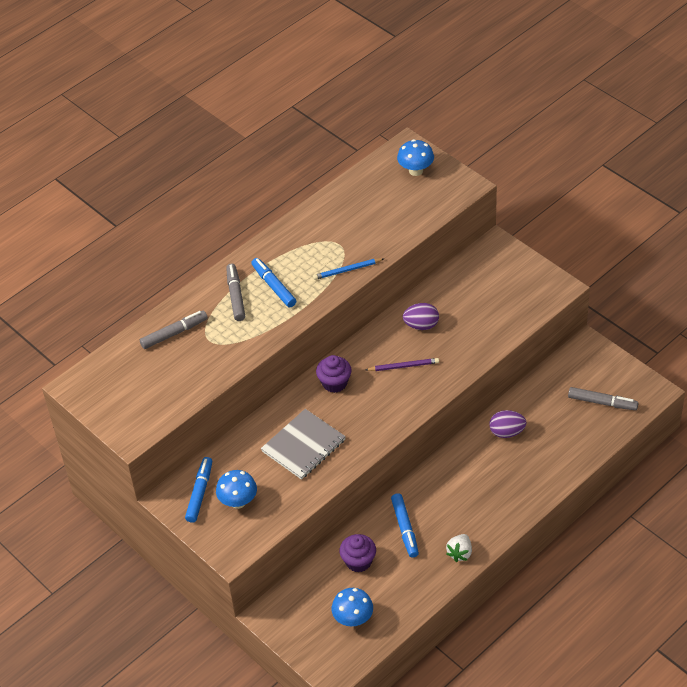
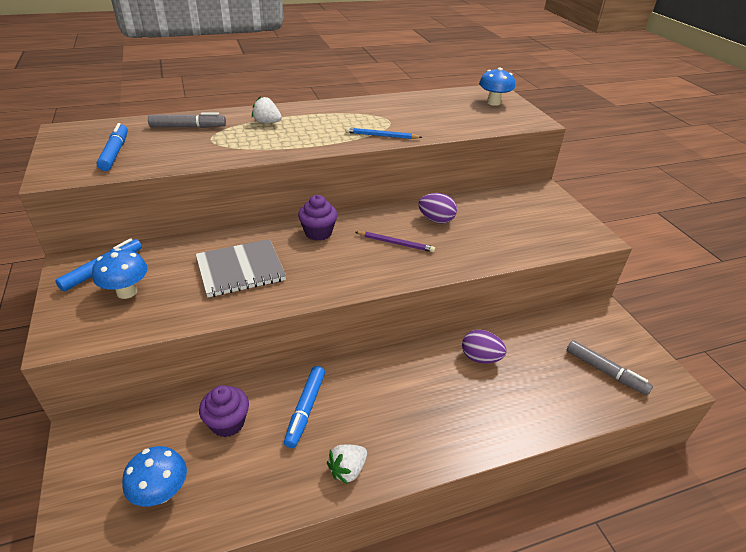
camera: 20 degrees right, 10 degrees down
(236, 296) = (267, 122): grey marker -> white strawberry
(274, 286) = (306, 126): blue marker -> blue marker (115, 153)

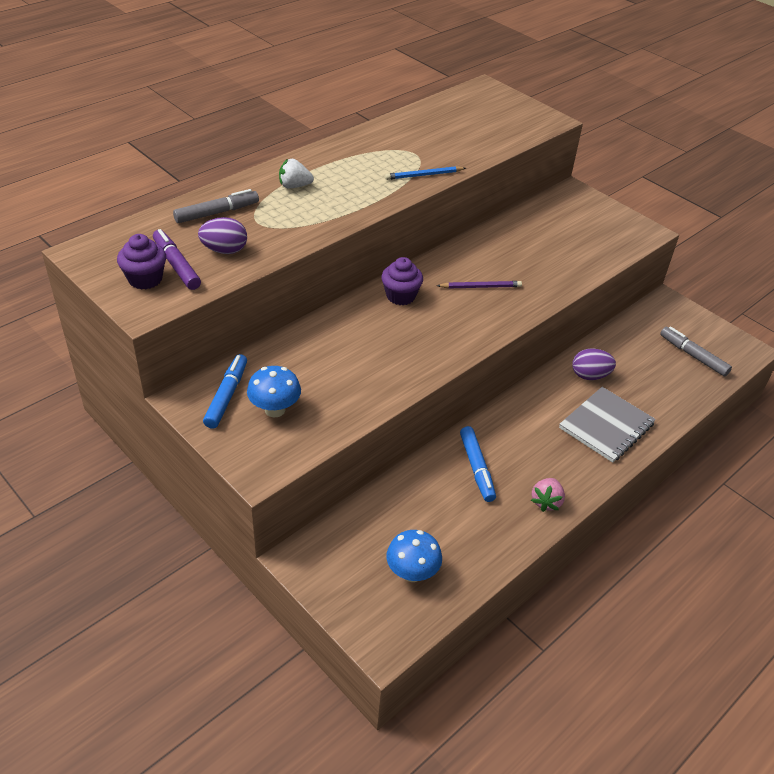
camera: 25 degrees left, 5 degrees up
(115, 153) = (176, 265): blue marker -> purple marker
(227, 423) = (419, 502): purple cupcake -> purple cupcake (145, 279)
(240, 270) = (361, 355): grey notebook -> grey notebook (606, 426)
(347, 470) = (546, 502): white strawberry -> pink strawberry
(436, 220) = (498, 251): purple egg -> purple egg (224, 250)
(493, 102) = (496, 105): blue mushroom -> none
(605, 372) = (693, 355): grey marker -> grey marker turned 150 degrees counterclockwise

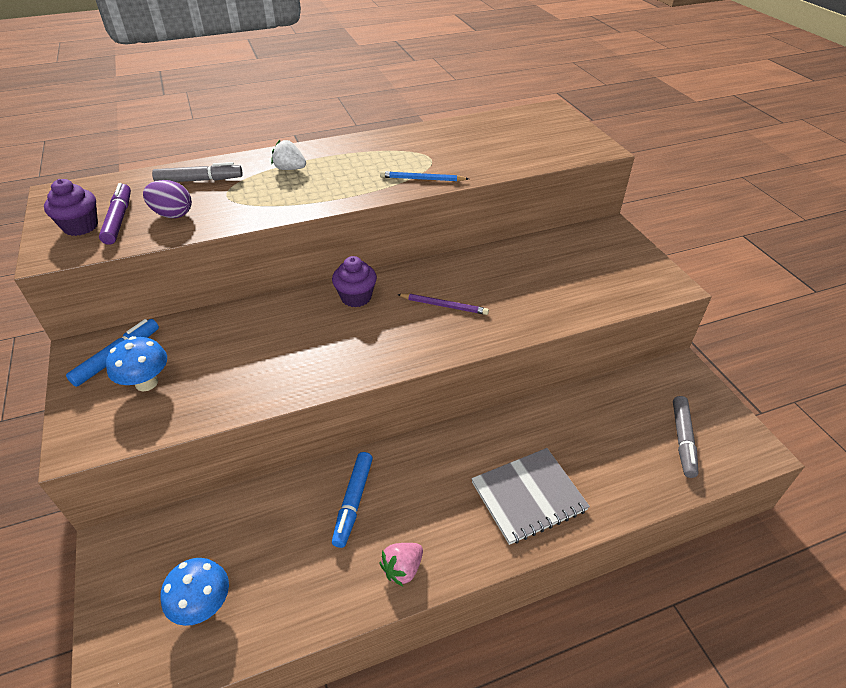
camera: 25 degrees right, 0 degrees up
(590, 375) = (544, 431): purple egg -> none
(693, 355) = (682, 440): grey marker -> grey marker turned 150 degrees counterclockwise

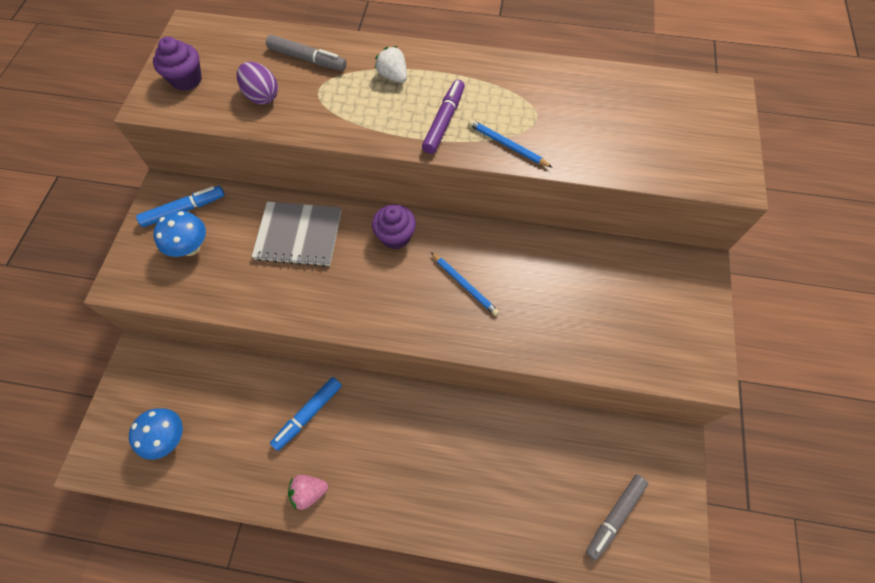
camera: 30 degrees right, 20 degrees up
(119, 219) = (218, 83): purple marker -> purple marker (444, 121)
(444, 306) = (464, 285): purple pencil -> blue pencil
(528, 496) = (441, 489): grey notebook -> grey notebook (298, 235)

